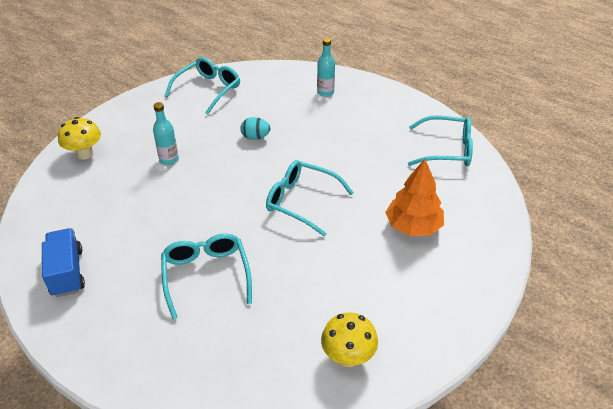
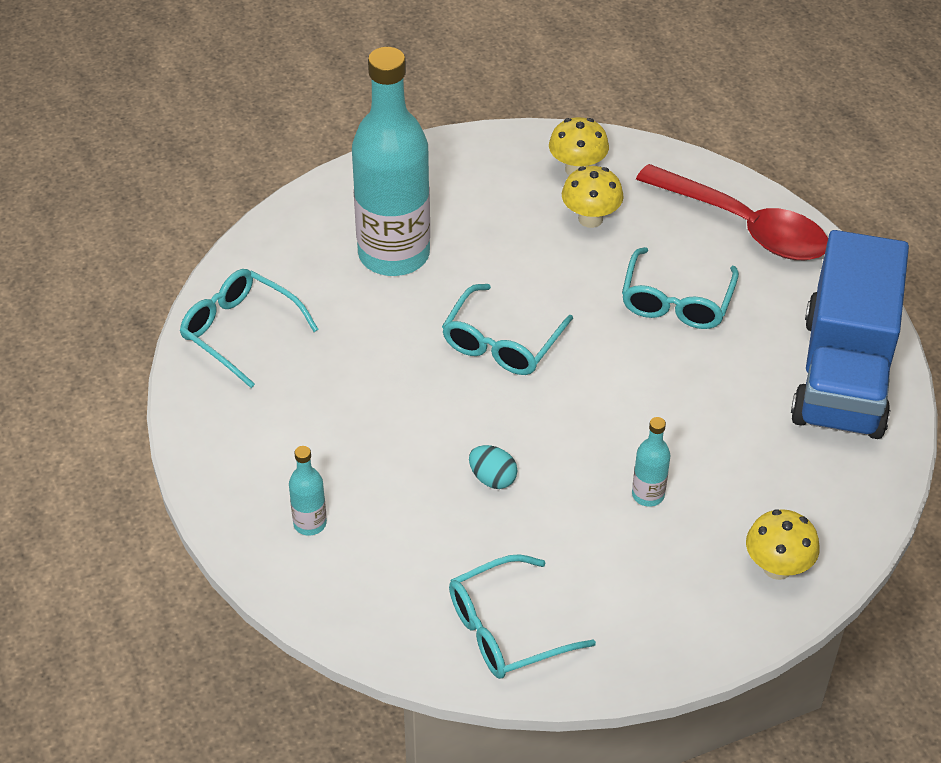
camera: 150 degrees left, 5 degrees up
(67, 272) = (843, 374): blue truck -> blue truck, size x2.06
(181, 366) = (744, 226): none -> red spoon
(301, 202) = (502, 343): turquoise glasses -> turquoise glasses turned 60 degrees clockwise
(306, 314) = (590, 219): none -> yellow mushroom
(413, 226) = (394, 254): orange tree -> turquoise bottle

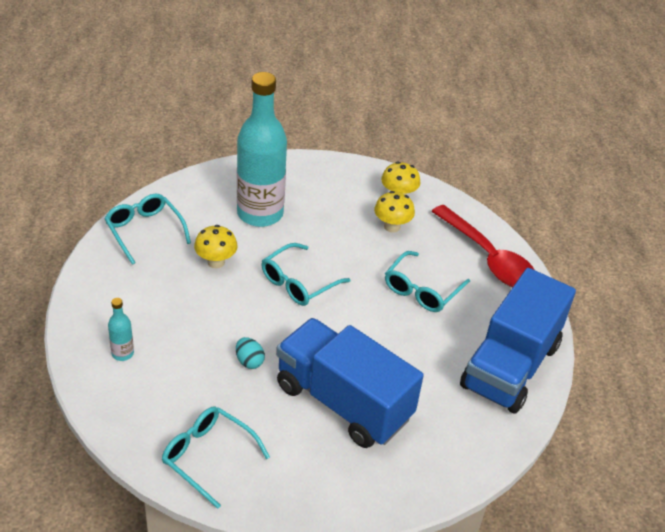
camera: 15 degrees right, 5 degrees down
(506, 629) = (208, 457): turquoise glasses -> turquoise glasses turned 45 degrees clockwise
(648, 495) = (343, 402): turquoise bottle -> blue truck
(777, 567) = (406, 474): yellow mushroom -> yellow mushroom (216, 262)

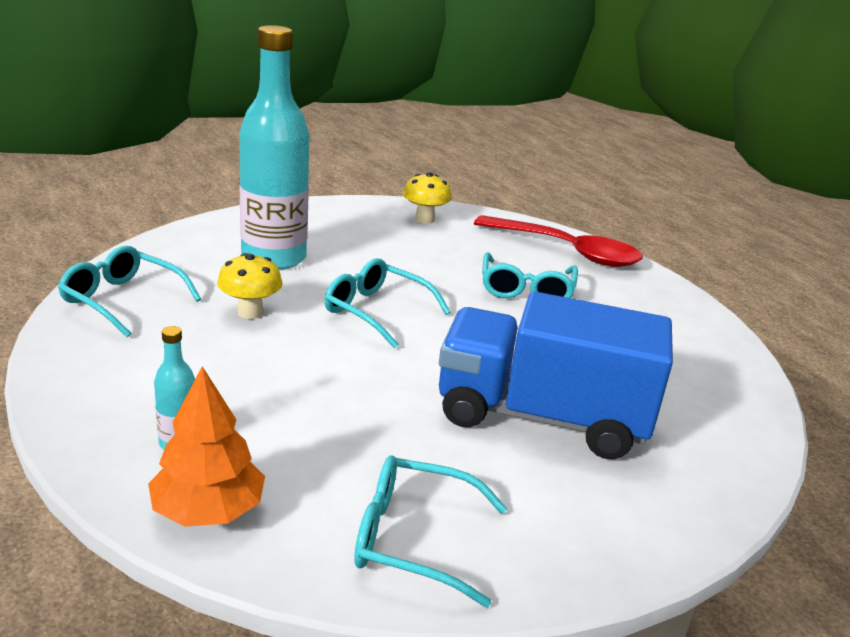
camera: 25 degrees left, 15 degrees down
(115, 403) = (208, 510): none -> orange tree
(249, 361) = (380, 405): turquoise egg -> none
(298, 283) = (377, 311): turquoise glasses -> turquoise glasses turned 105 degrees clockwise
(392, 227) = (441, 244): yellow mushroom -> none
(510, 366) = (686, 335): blue truck -> none

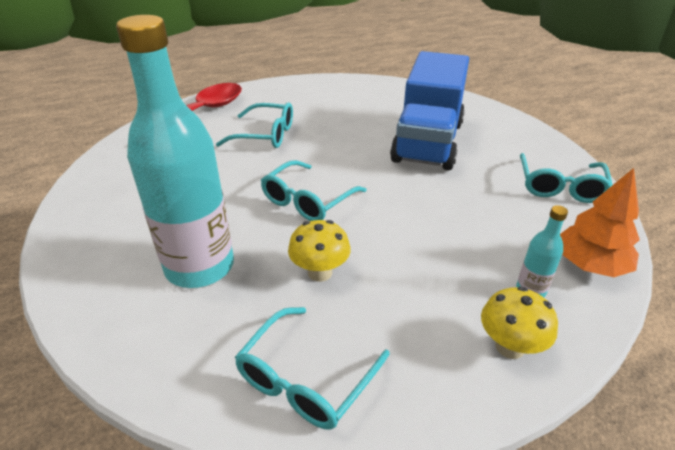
camera: 85 degrees left, 10 degrees up
(424, 219) = (120, 174): yellow mushroom -> yellow mushroom (509, 347)

